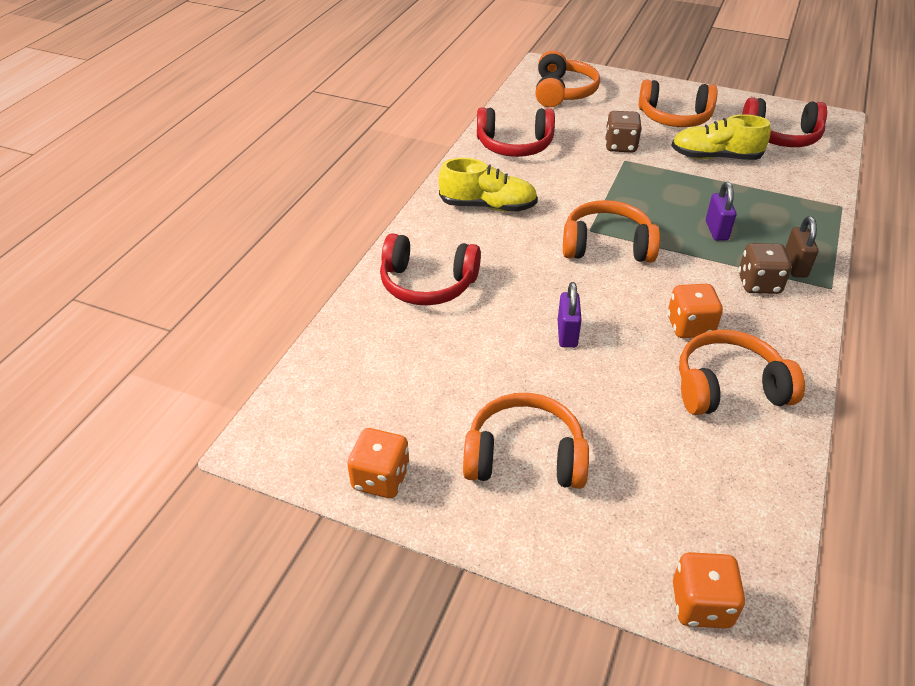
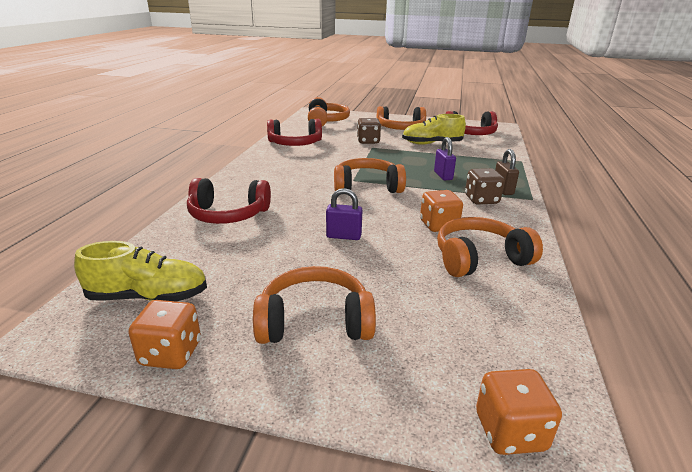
camera: 10 degrees left, 15 degrees down
(488, 206) = (277, 172): yellow shoe -> yellow shoe (148, 297)
(567, 334) = (343, 236): purple padlock -> purple padlock turned 75 degrees counterclockwise

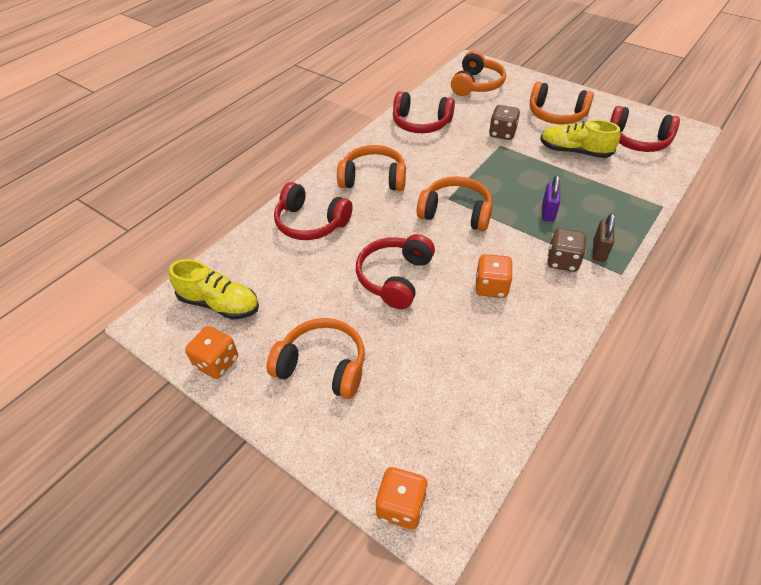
camera: 25 degrees right, 20 degrees up
(343, 236) = (395, 277): purple padlock -> red headphones
(479, 259) = (499, 341): orange headphones -> orange headphones (373, 178)

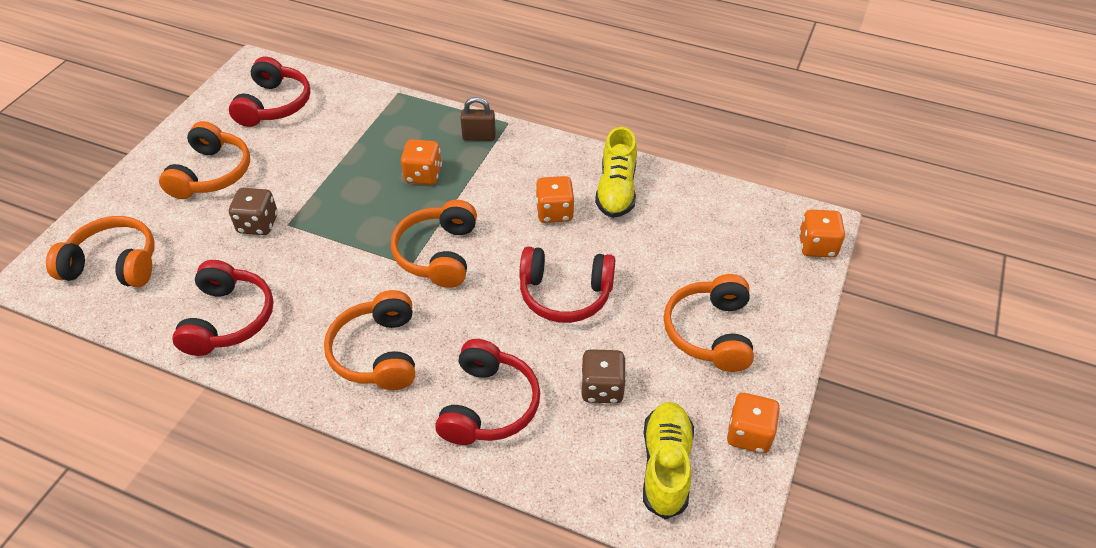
camera: 105 degrees left, 0 degrees up
(548, 212) = (423, 175): purple padlock -> orange dice
(562, 261) = (501, 162): brown dice -> brown dice (602, 388)
(574, 151) = (299, 155): yellow shoe -> yellow shoe (616, 190)

